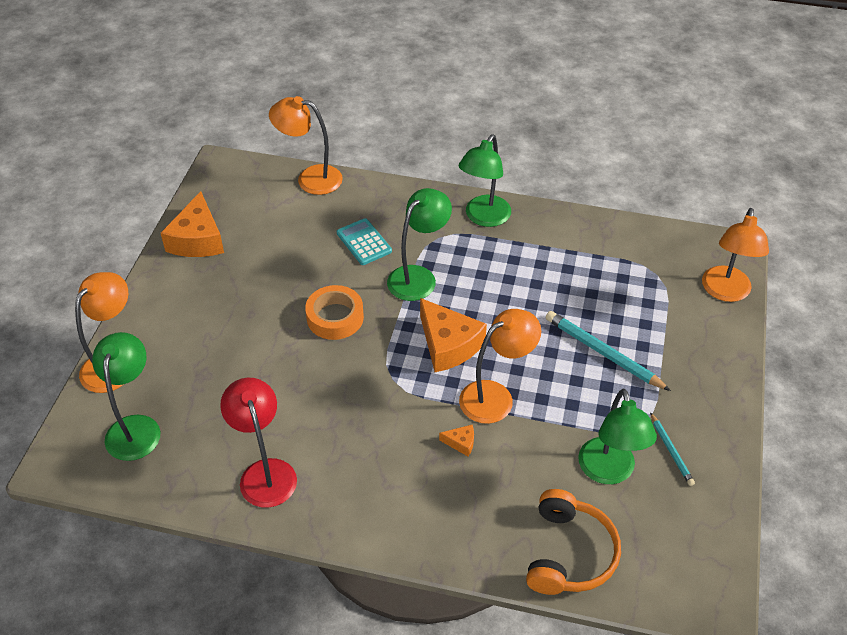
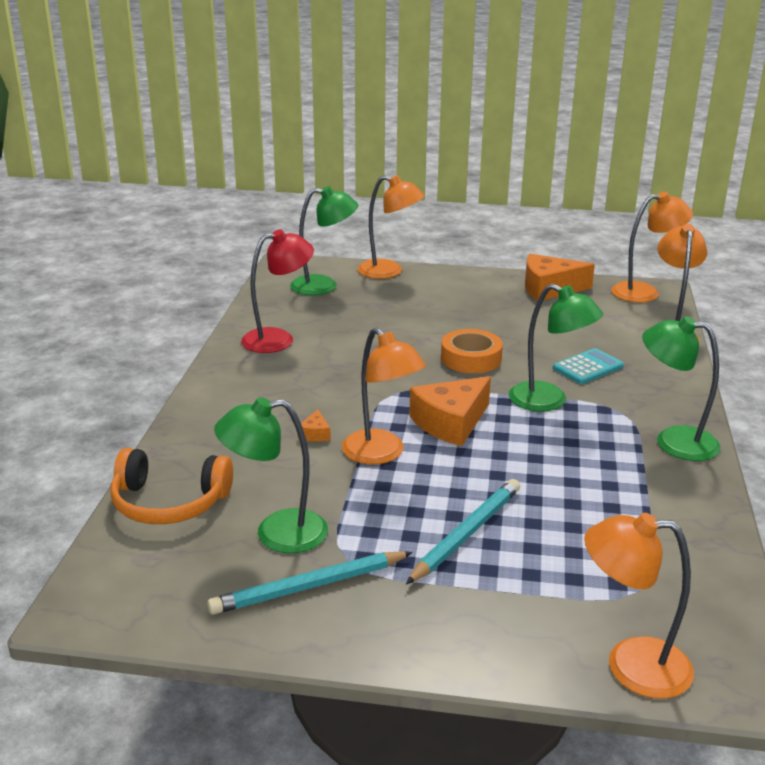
camera: 85 degrees right, 20 degrees down
(224, 176) = (644, 292): none -> orange lamp
(671, 451) = (309, 587): turquoise pencil -> turquoise pencil, size x1.76

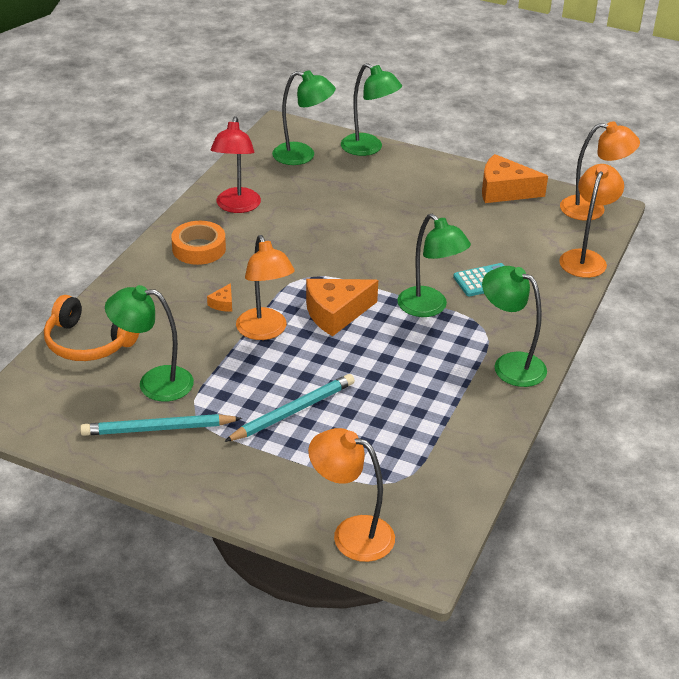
camera: 15 degrees right, 10 degrees up
(278, 339) = (237, 207): red lamp -> red lamp turned 105 degrees clockwise
(389, 271) = (368, 148): orange lamp -> green lamp
(471, 358) = (388, 254): orange tape -> orange tape (199, 248)

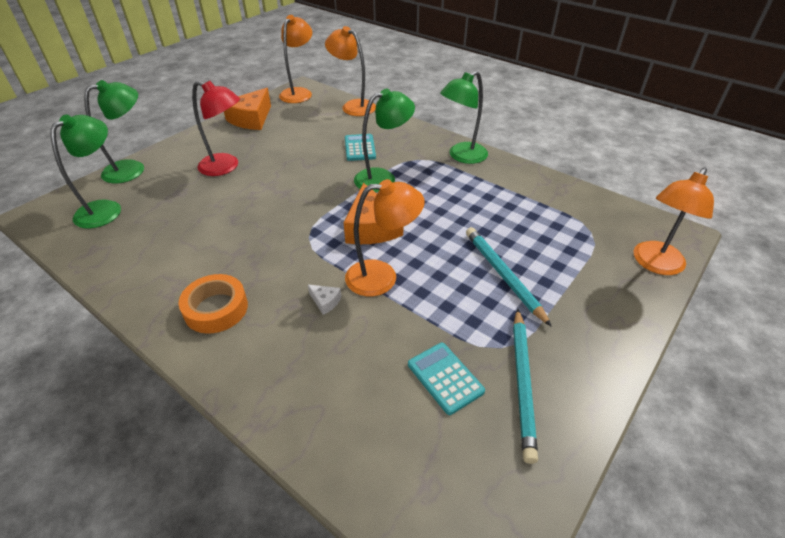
camera: 75 degrees left, 5 degrees up
(88, 343) = (352, 441): orange headphones -> none
(154, 383) = (445, 378): green lamp -> turquoise calculator
(223, 303) = (325, 302): orange cheese -> white cheese
(237, 207) = (158, 268): red lamp -> red lamp (226, 167)

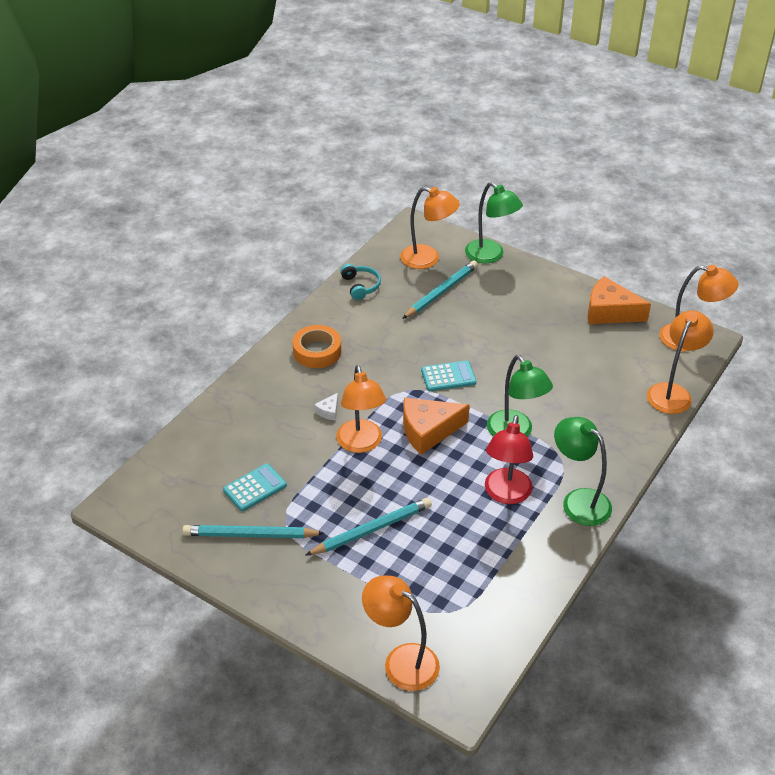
camera: 85 degrees right, 0 degrees up
(106, 209) = (428, 259): green lamp -> orange lamp
(115, 264) = (360, 286): none -> turquoise headphones
(167, 204) = (441, 292): none -> turquoise pencil
(226, 167) = (508, 314): red lamp -> red lamp (506, 494)
(359, 148) = (572, 408): turquoise calculator -> turquoise calculator (448, 376)

